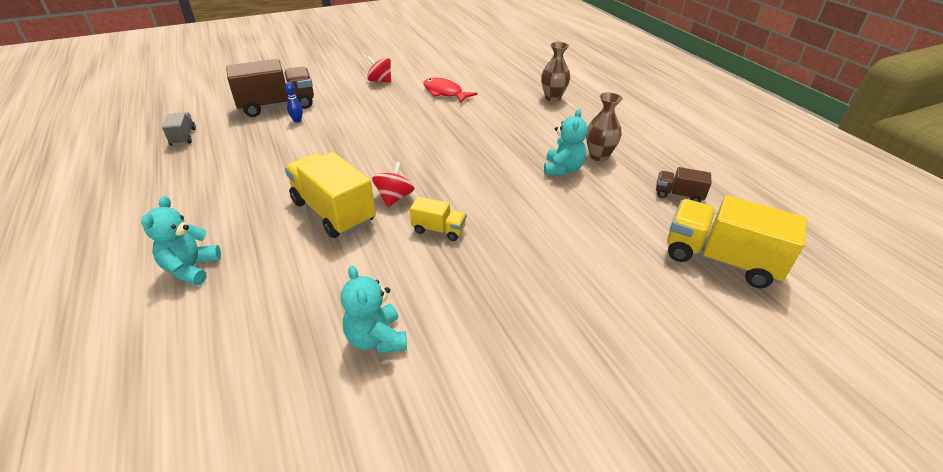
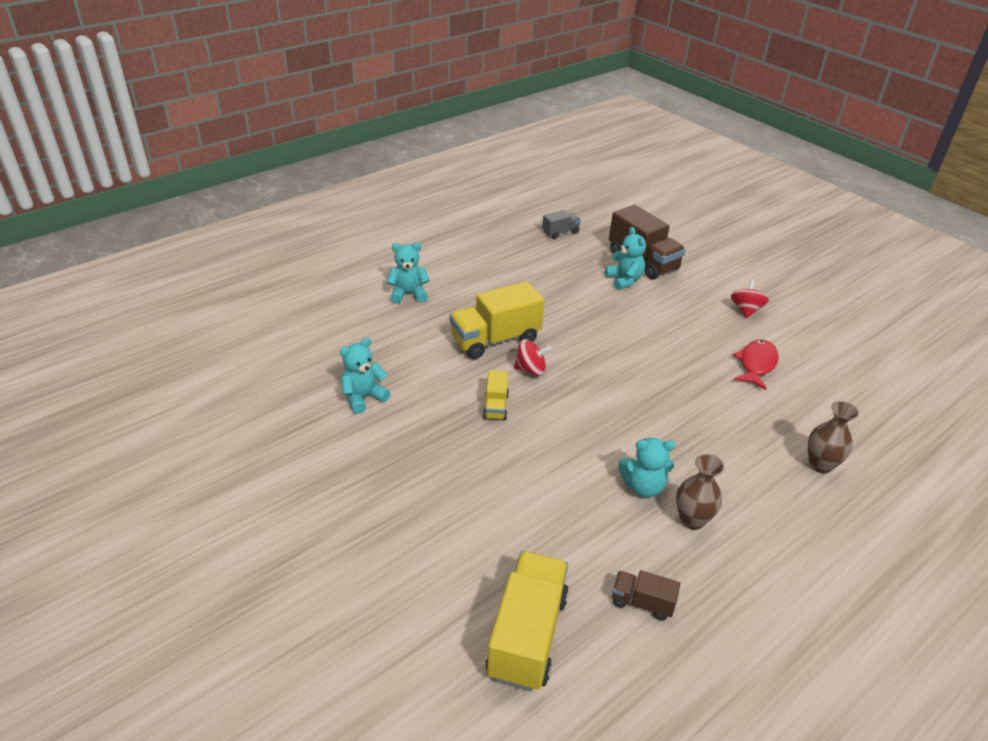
camera: 75 degrees right, 0 degrees up
(297, 120) = (624, 280): blue bowling pin -> turquoise teddy bear
(333, 212) = (495, 340): yellow truck -> yellow truck turned 150 degrees counterclockwise
(678, 195) = (642, 602): brown truck -> brown truck turned 75 degrees counterclockwise

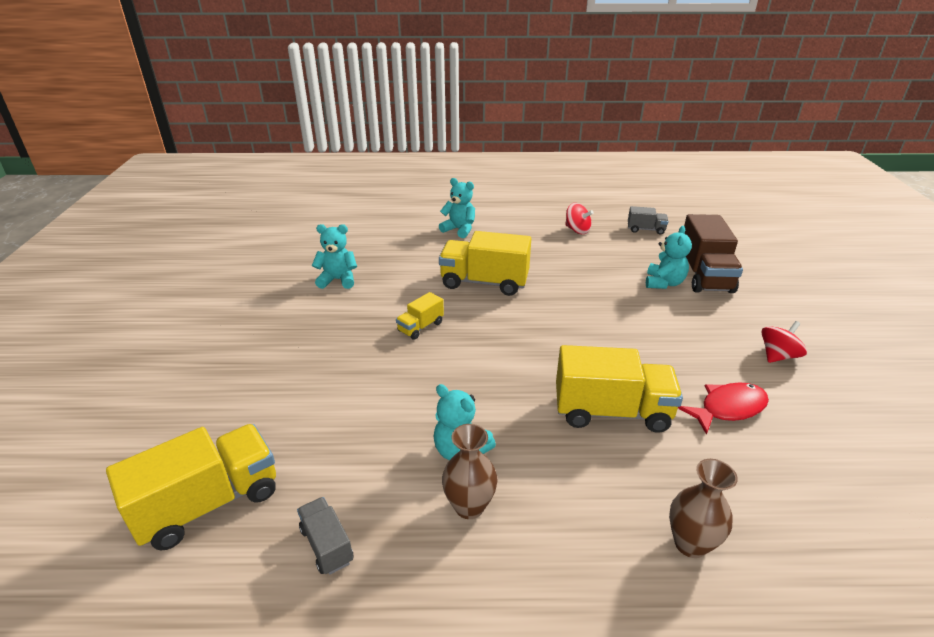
camera: 40 degrees right, 5 degrees down
(531, 369) = (484, 314): red spinning top -> red spinning top (577, 230)
(642, 602) = (327, 545): brown truck -> grey truck
(698, 404) = (611, 411): none -> yellow truck

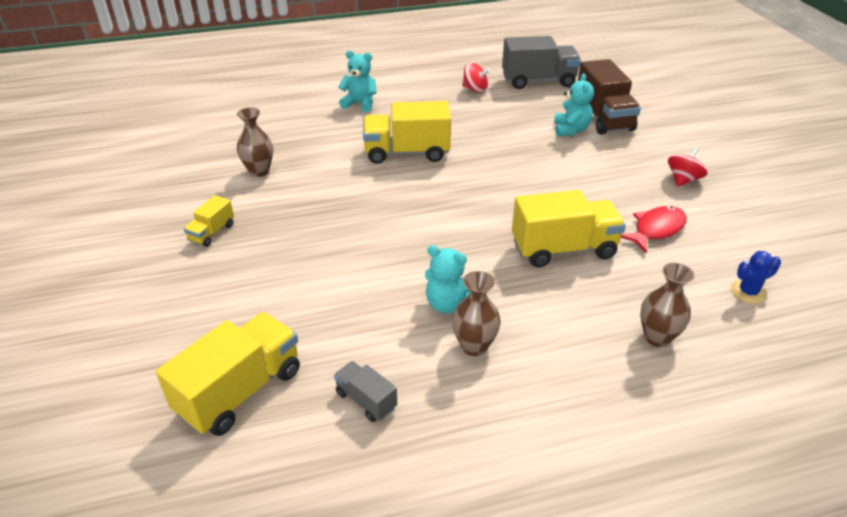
camera: 15 degrees left, 5 degrees up
(338, 280) = (259, 171): turquoise teddy bear -> brown vase
(420, 327) = (364, 204): yellow truck -> yellow truck (212, 233)
(645, 229) = (538, 81): grey truck -> grey truck, size x1.98
(826, 509) = (748, 292): none -> blue cactus

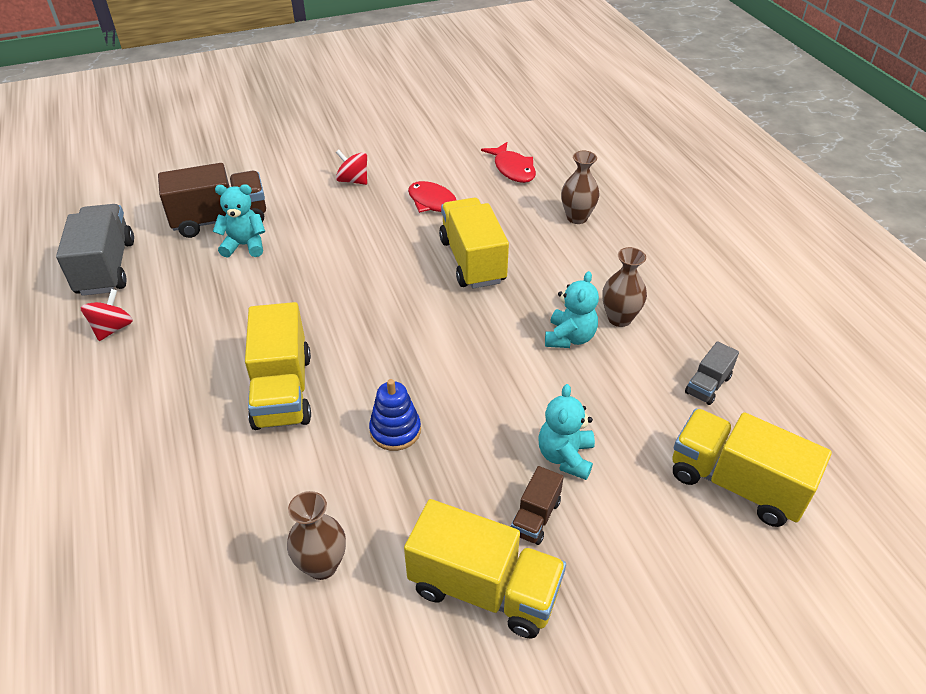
camera: 95 degrees left, 5 degrees up
(212, 233) = (484, 589): yellow truck -> yellow truck, size x1.98
(256, 261) = (535, 517): none -> brown truck
(357, 199) = (395, 430): none -> blue stacking toy
(360, 103) = (121, 462): turquoise teddy bear -> turquoise teddy bear (565, 457)
(748, 292) = (513, 169): blue cactus -> red fish

